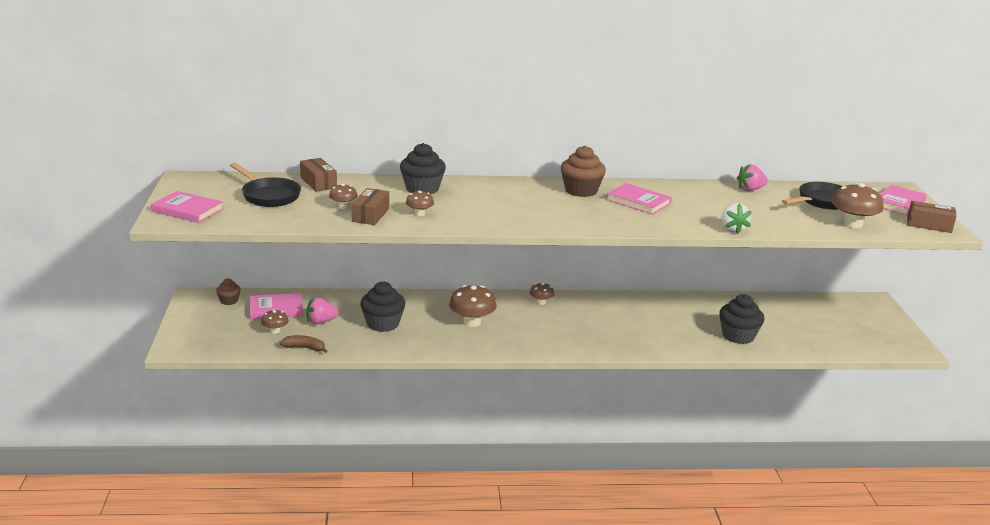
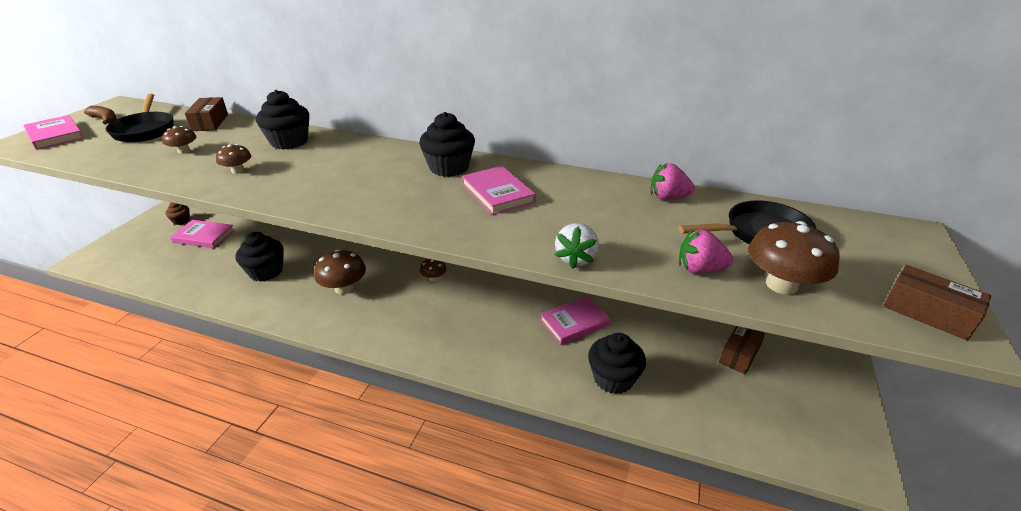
camera: 25 degrees right, 10 degrees up
(275, 331) = (174, 259): brown mushroom -> none
(304, 348) = (172, 284): brown banana -> brown banana (105, 119)
(320, 322) = (220, 258): pink strawberry -> pink strawberry (699, 269)
(370, 215) = (190, 165): brown box -> brown box (739, 354)
(581, 191) = (449, 168): brown cupcake -> black cupcake
(898, 203) = (893, 257): pink book -> pink book (574, 322)

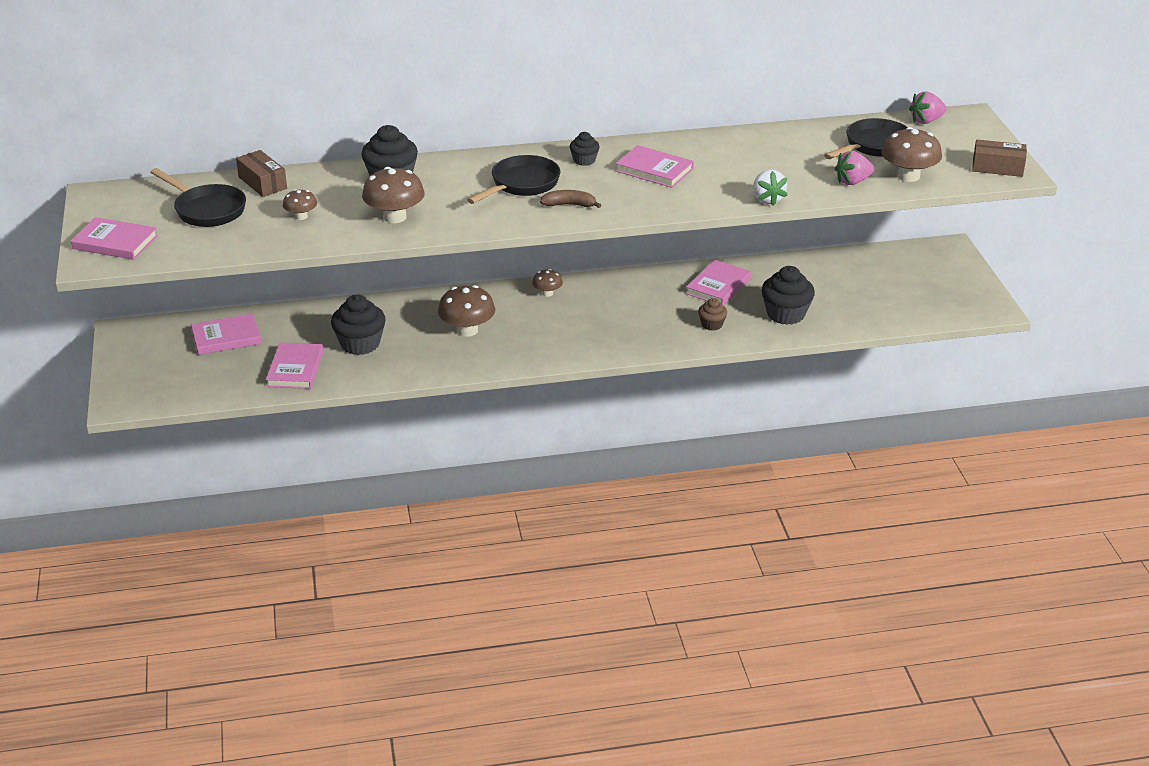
camera: 30 degrees left, 0 degrees up
(105, 119) = (130, 213): brown banana -> brown banana (569, 205)
(181, 221) = (166, 333): brown cupcake -> brown cupcake (712, 324)
(204, 275) = (295, 369): none -> pink book
(238, 170) = (395, 217): brown mushroom -> brown mushroom, size x1.81
(370, 173) = (521, 184): none -> black pan
(449, 168) = (584, 160): black cupcake -> black cupcake, size x0.55
(667, 197) = (788, 136): pink strawberry -> pink strawberry (926, 121)
(739, 354) = (870, 265): brown box -> none

